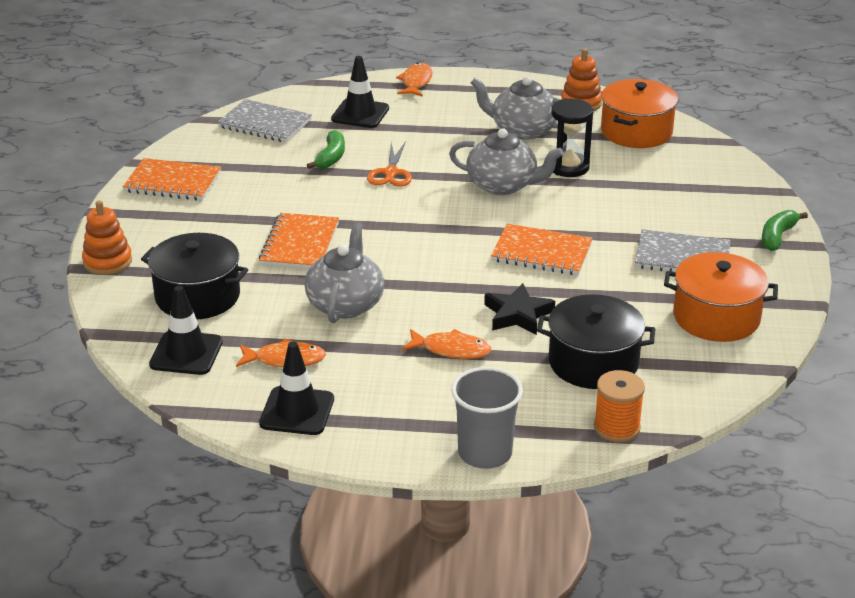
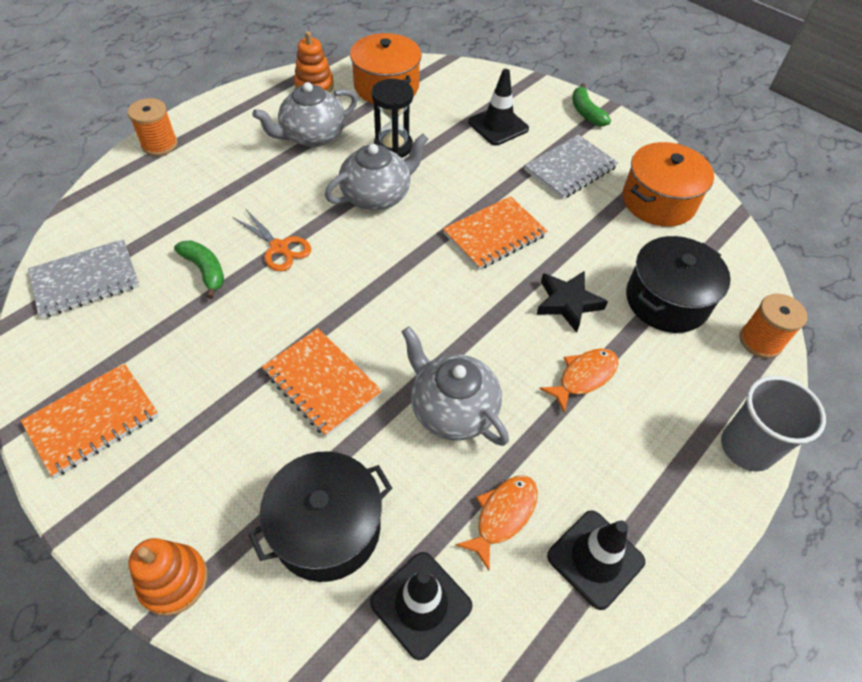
camera: 55 degrees left, 20 degrees up
(360, 114) = (161, 208): black traffic cone -> black traffic cone (498, 125)
(416, 82) = (160, 145): orange fish -> orange spool

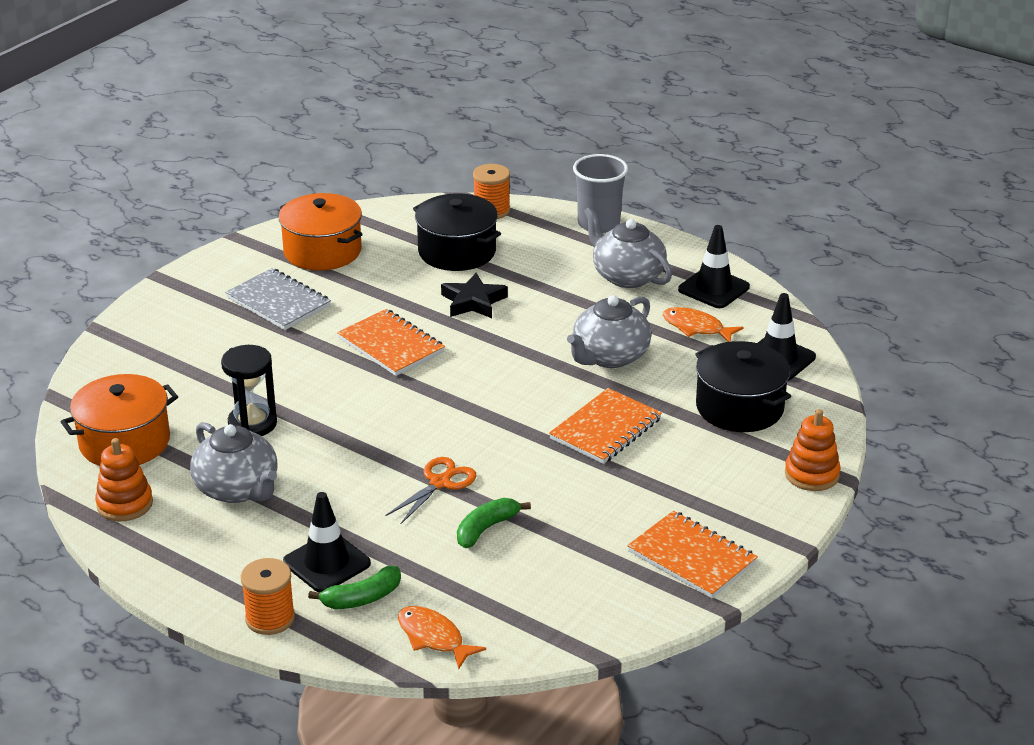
camera: 95 degrees left, 20 degrees down
(86, 280) = (522, 615): grey notebook -> none
(377, 195) = (343, 426): grey teapot -> grey teapot (627, 276)
(498, 125) = (204, 351): black traffic cone -> black traffic cone (326, 563)
(584, 377) = (555, 293): orange fish -> orange fish (433, 637)
(586, 113) = (174, 292): green banana -> green banana (362, 598)

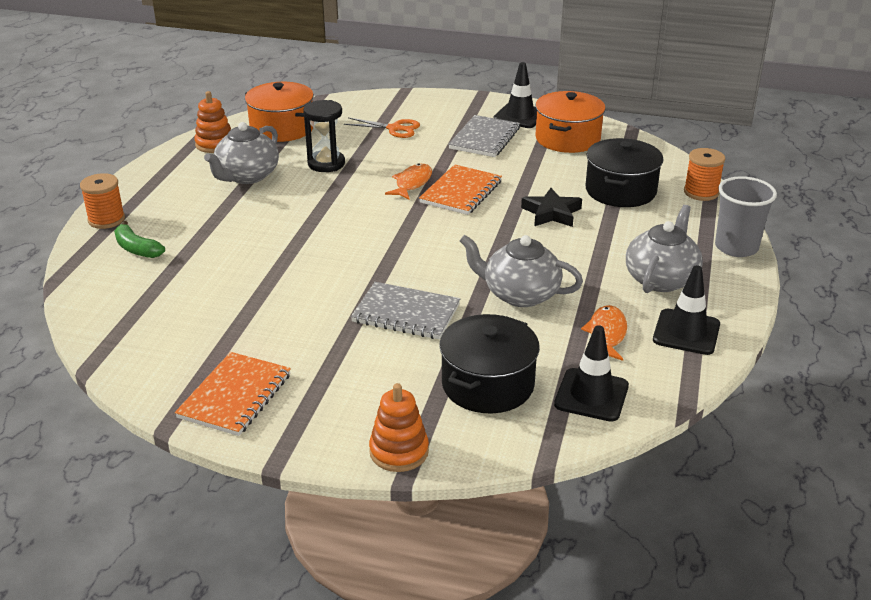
camera: 70 degrees right, 0 degrees up
(326, 563) = (174, 226): black traffic cone -> black traffic cone (520, 116)
(433, 637) = (97, 287): orange fish -> orange fish (412, 183)
(440, 482) = (290, 250): orange scissors -> orange scissors (395, 128)
(486, 529) = (238, 283): green banana -> none
(605, 429) = (406, 313): orange notebook -> grey notebook

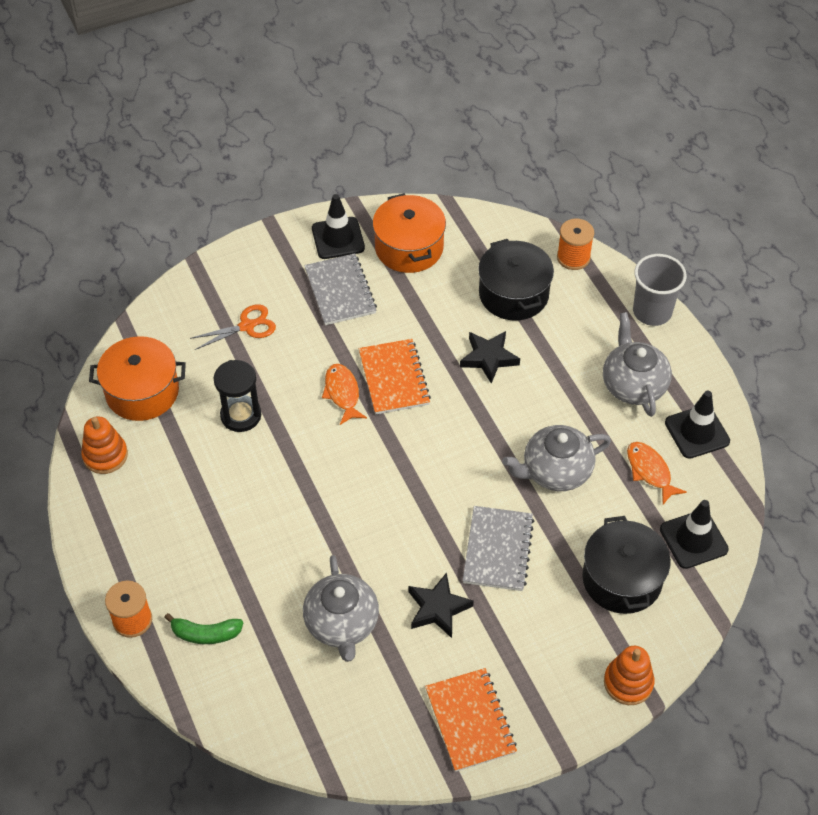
camera: 40 degrees left, 20 degrees up
(247, 176) = (189, 479): grey teapot -> grey teapot (342, 624)
(310, 320) = (438, 608): none -> black star
(406, 313) = (497, 550): grey notebook -> grey notebook turned 60 degrees counterclockwise

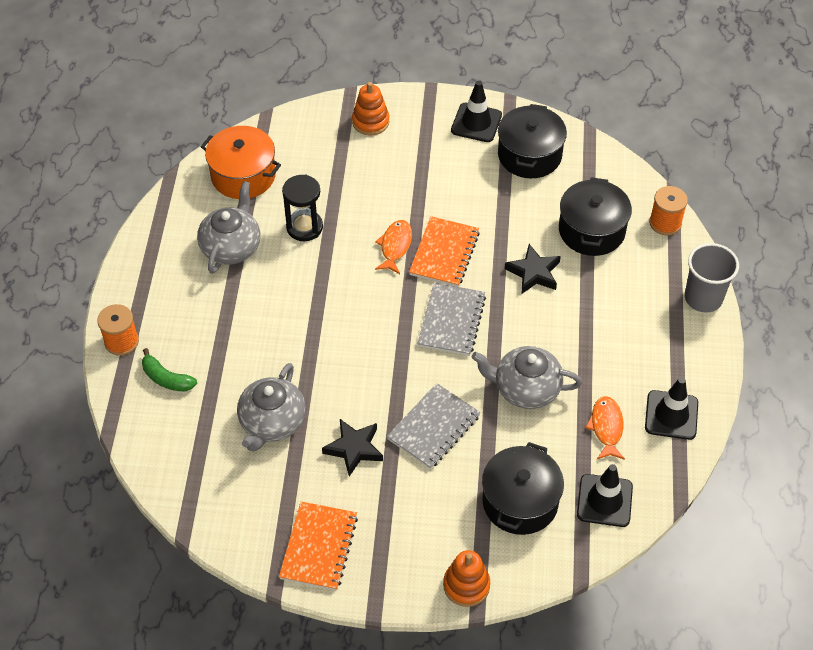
camera: 30 degrees right, 0 degrees up
(105, 455) = (184, 211): orange stacking toy -> orange stacking toy (370, 122)
(247, 326) = (357, 161): orange scissors -> none
(340, 291) = (449, 165): grey notebook -> grey notebook (451, 321)
(409, 247) = (529, 155): orange pot -> black pot
(633, 384) = (643, 350): grey teapot -> grey teapot (231, 247)

